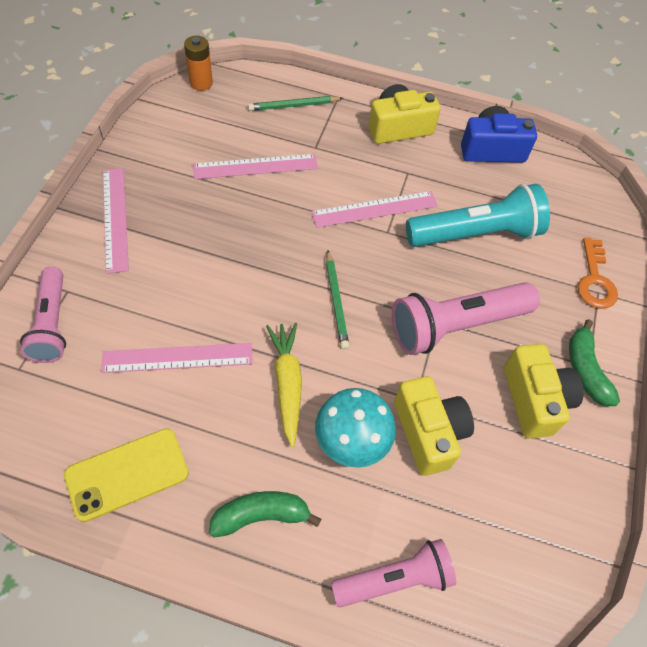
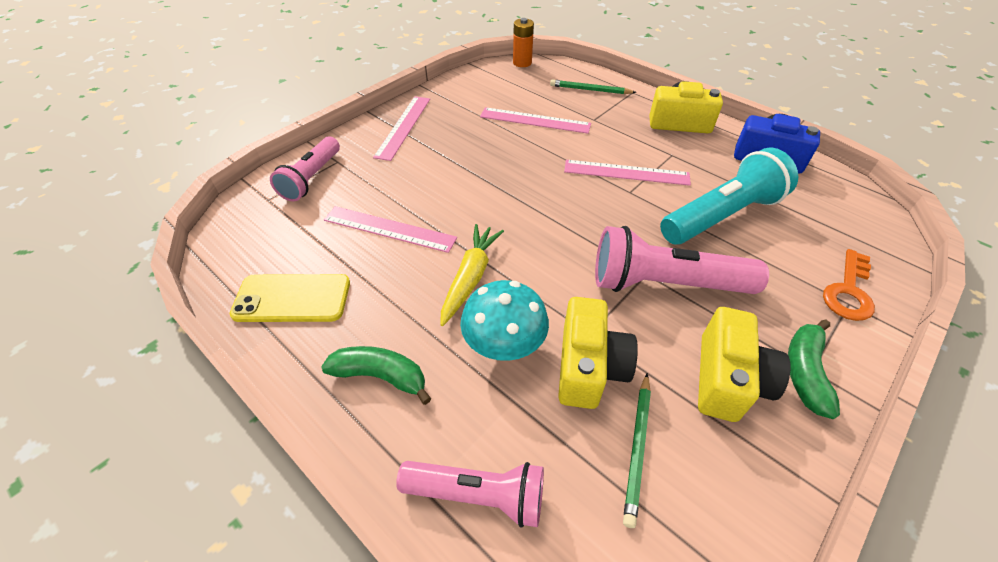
camera: 30 degrees right, 10 degrees down
(336, 301) = (552, 229): green pencil -> green pencil (637, 448)
(475, 234) = (721, 216): turquoise flashlight -> turquoise flashlight turned 45 degrees counterclockwise

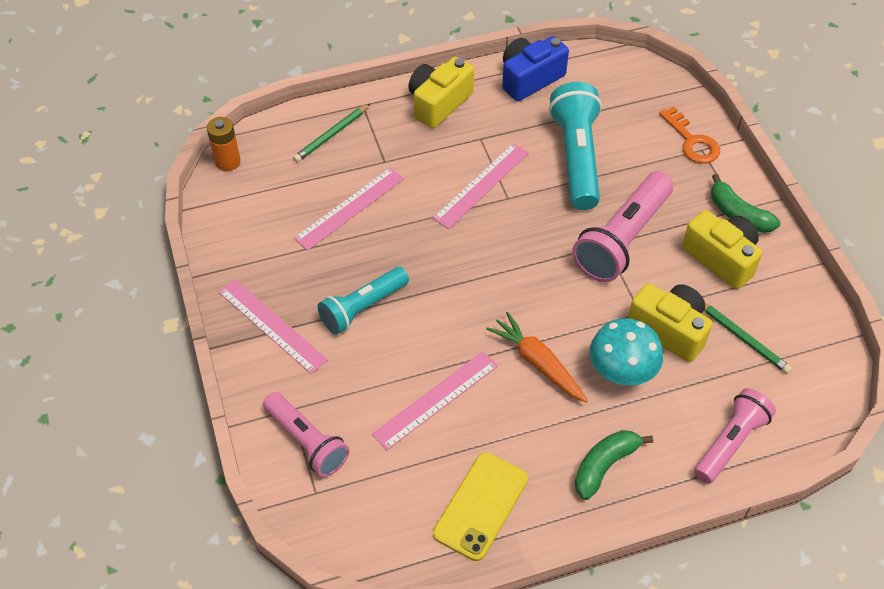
camera: 60 degrees left, 5 degrees up
(450, 159) = (363, 308): none -> turquoise flashlight
(470, 277) = (538, 363): yellow carrot -> orange carrot

